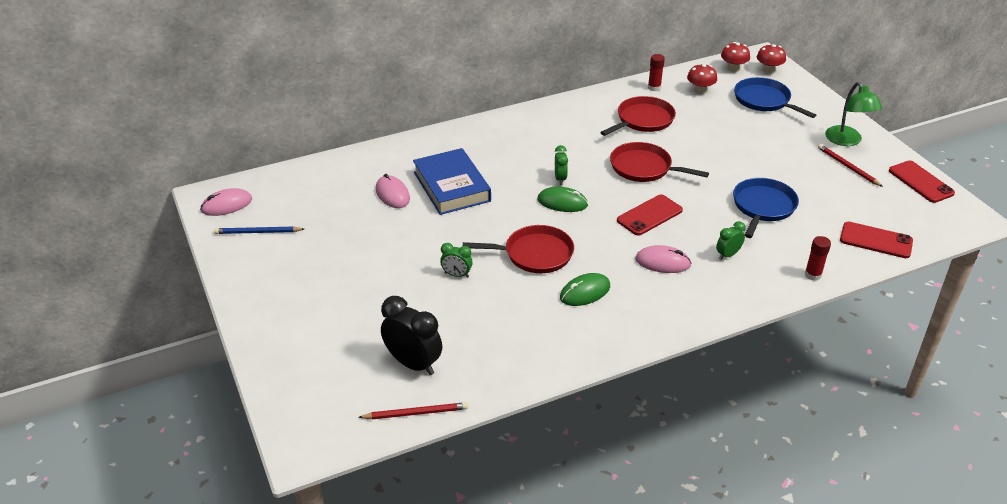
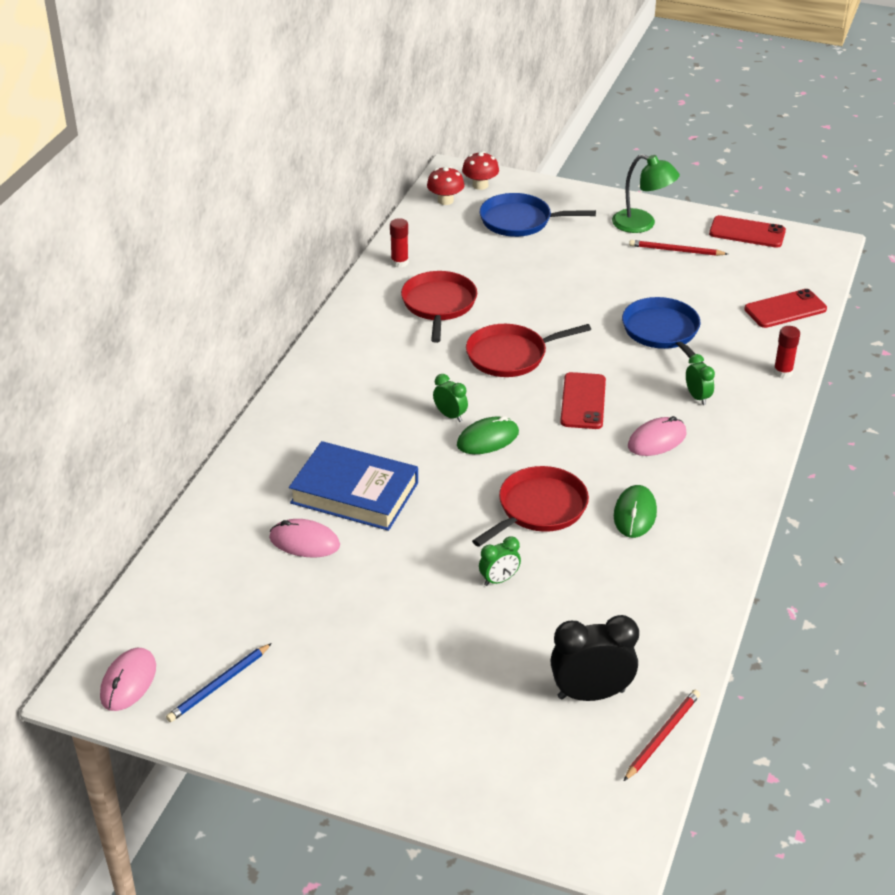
camera: 45 degrees left, 0 degrees up
(700, 90) = (447, 242): red mushroom -> none
(728, 255) = (697, 397): green clock -> green clock turned 150 degrees clockwise

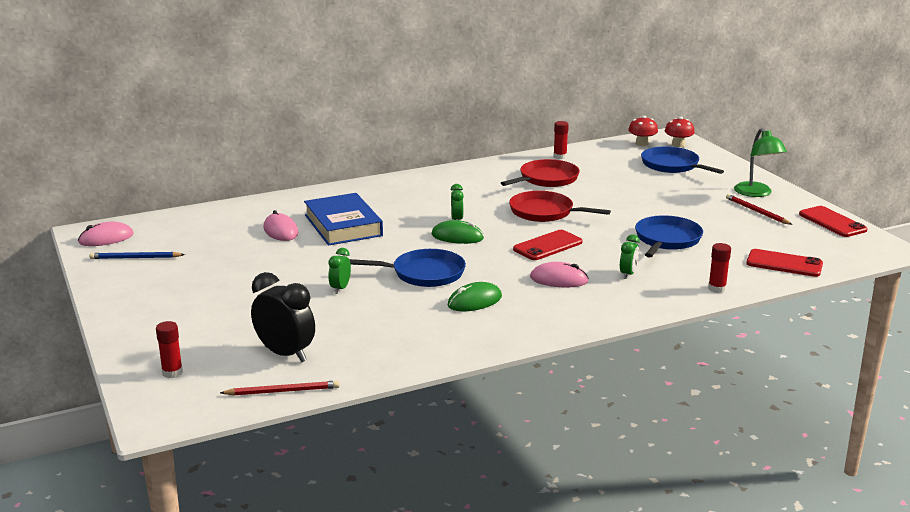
camera: 45 degrees right, 15 degrees down
(499, 580) = (340, 288): green clock -> green clock turned 90 degrees clockwise
(536, 793) = (172, 373): none -> red glue stick
(539, 508) = (424, 273): red pan -> blue pan

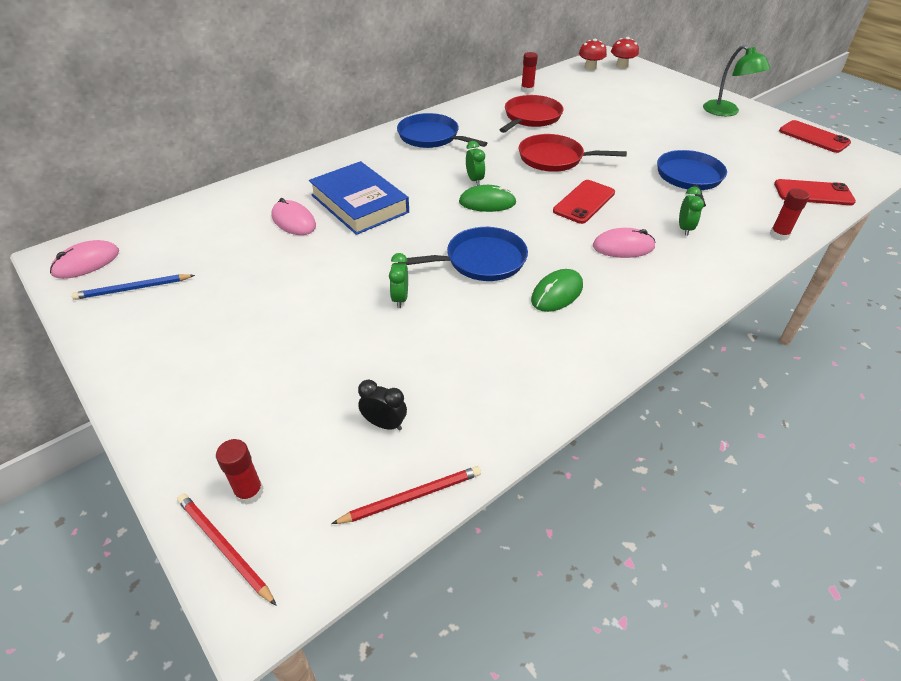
camera: 15 degrees left, 20 degrees up
(285, 354) = (384, 424): black clock -> black clock, size x0.54
(672, 165) = (632, 89): blue pan -> blue pan (431, 137)
(756, 211) = (742, 133): red pencil -> red pencil (224, 547)

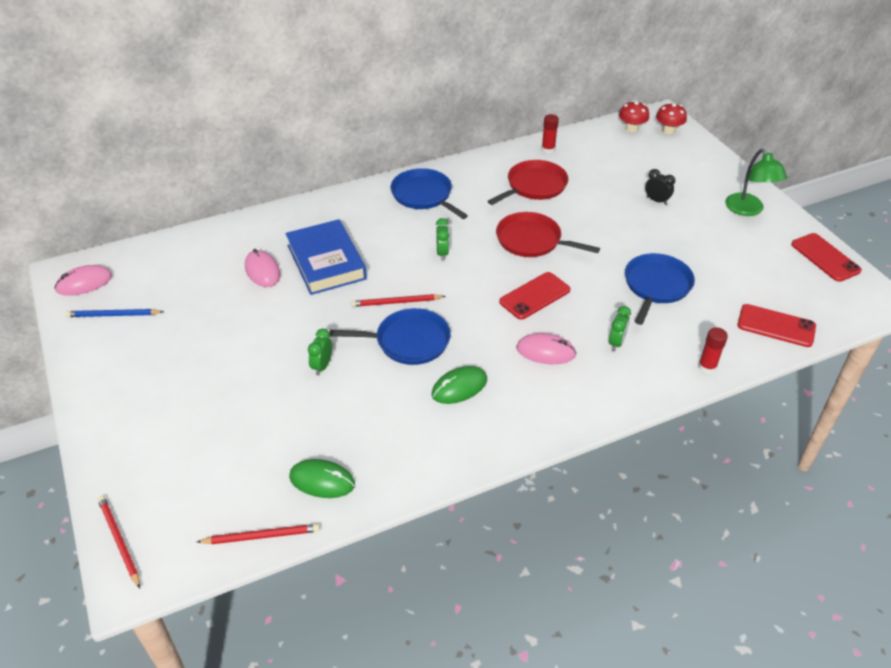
camera: 15 degrees right, 0 degrees up
(249, 492) = (148, 505): red glue stick -> none
(384, 424) = (265, 474): black clock -> black clock (656, 201)
(450, 228) = (396, 302): none -> red pencil
(487, 202) = (442, 280): green mouse -> green mouse (322, 480)

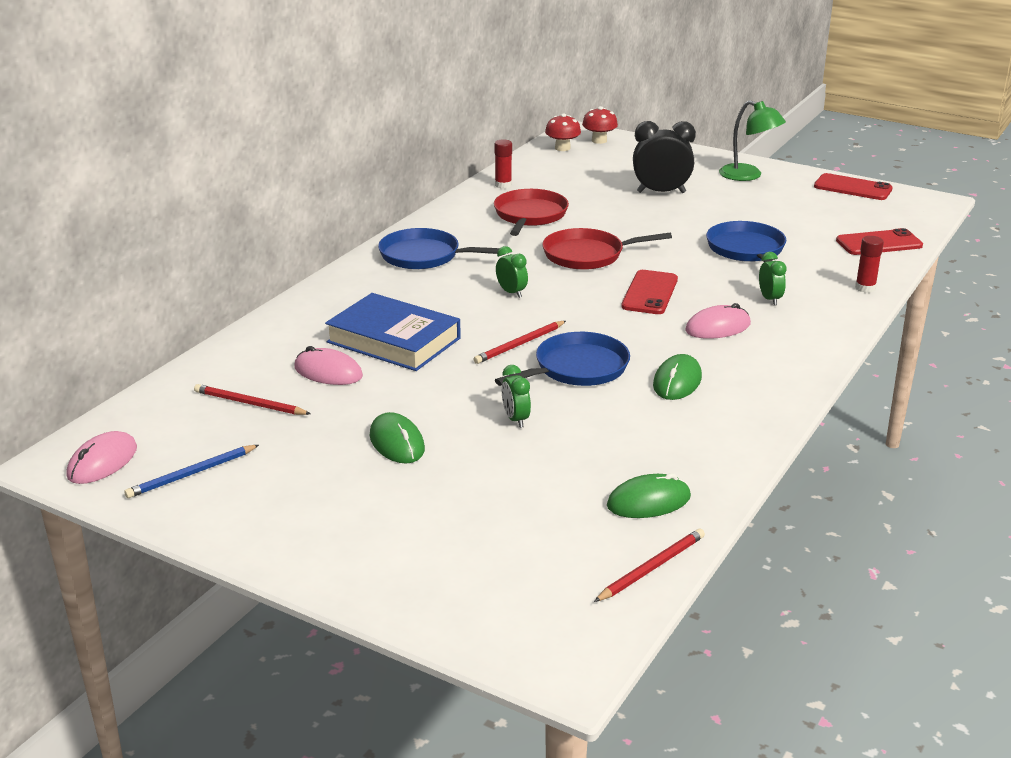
camera: 35 degrees left, 15 degrees down
(119, 541) = (503, 645): red pencil -> red pencil (249, 403)
(237, 348) = (397, 442): none -> green mouse
(656, 201) = (661, 192): black clock -> black clock, size x1.86

